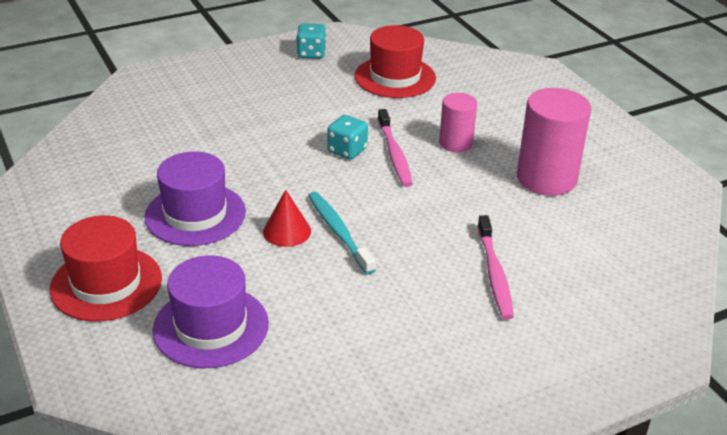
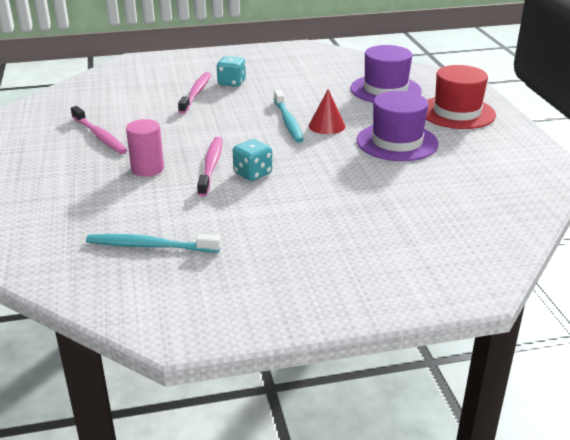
camera: 165 degrees left, 5 degrees down
(311, 53) = (236, 298): turquoise dice -> turquoise dice (231, 83)
(395, 77) = (150, 246): red hat -> turquoise toothbrush
(546, 178) = (99, 136): pink cylinder -> pink toothbrush

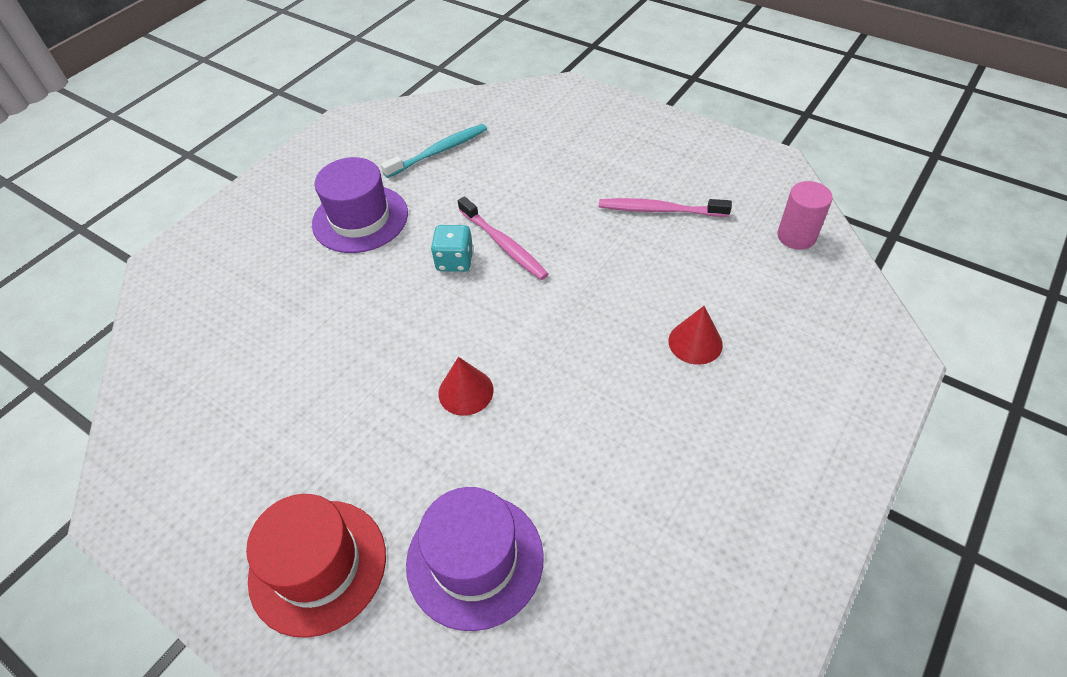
camera: 140 degrees right, 20 degrees up
(147, 169) = (551, 205): pink cylinder -> pink cylinder (796, 236)
(196, 93) = (695, 342): pink toothbrush -> red cone
(231, 83) = (694, 400): turquoise dice -> none
(288, 121) = (518, 366): turquoise toothbrush -> none
(397, 142) = (353, 418): purple hat -> purple hat (360, 219)

